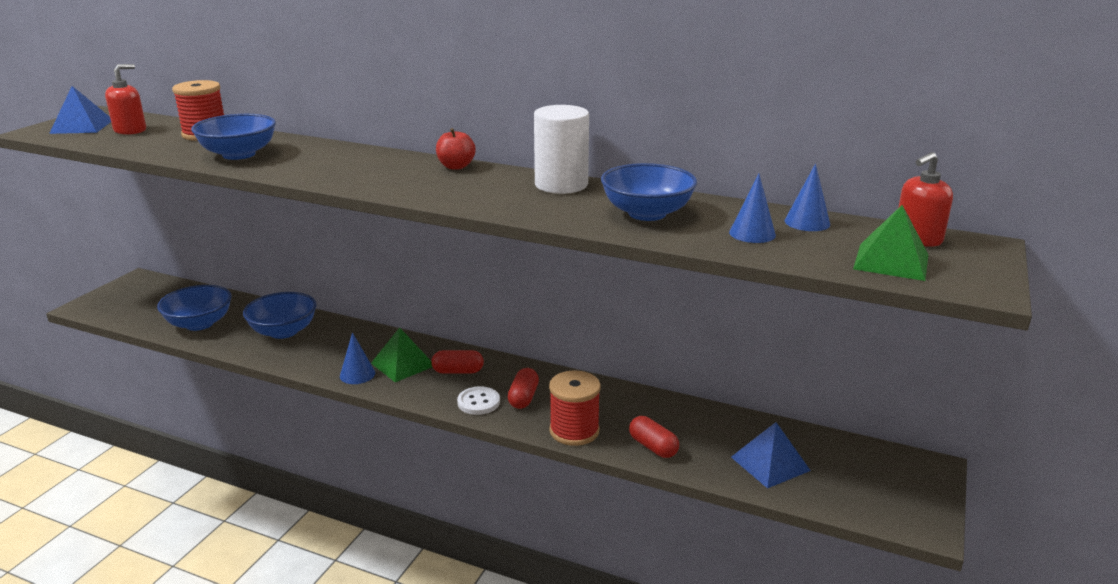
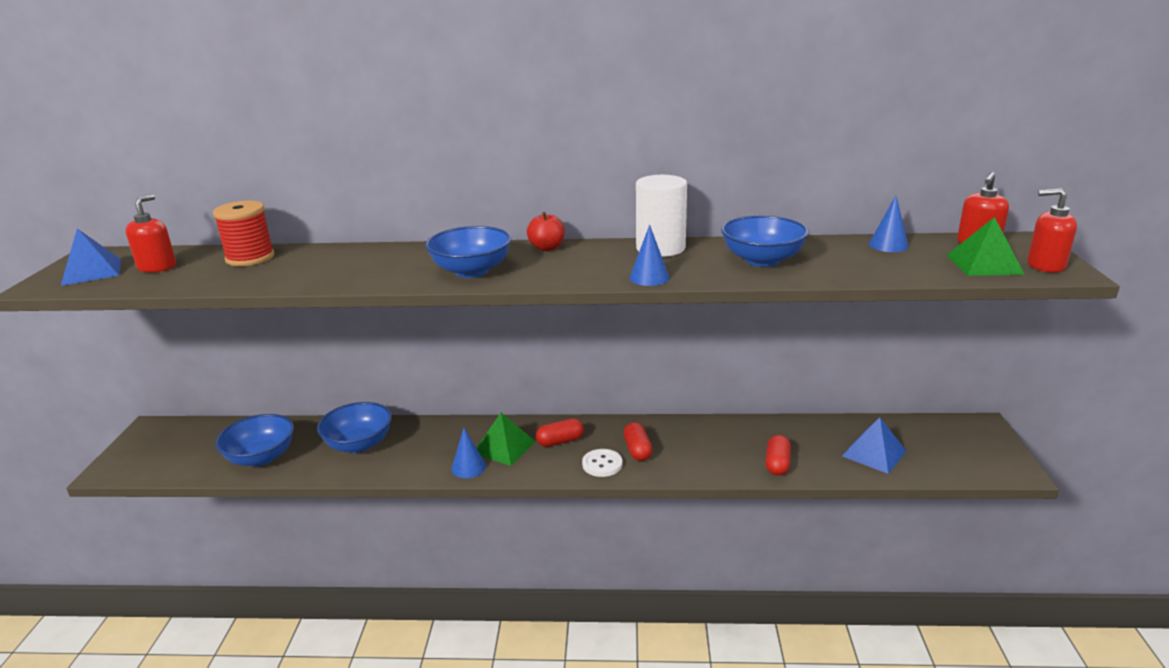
camera: 20 degrees left, 0 degrees up
(239, 154) = (315, 272): blue bowl -> blue bowl (471, 271)
(574, 431) = (704, 468): red spool -> none
(653, 447) = (777, 464): red capsule -> red capsule turned 75 degrees clockwise
(752, 233) = (862, 261): blue cone -> blue cone (649, 277)
(966, 276) = (1045, 265): none -> red soap dispenser

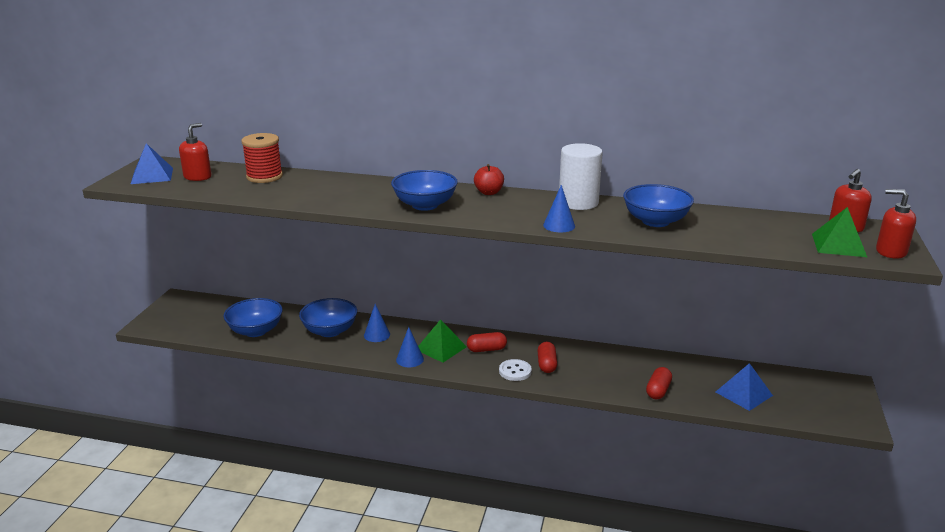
camera: 10 degrees right, 0 degrees up
(888, 245) = (767, 220): blue cone -> blue cone (377, 335)

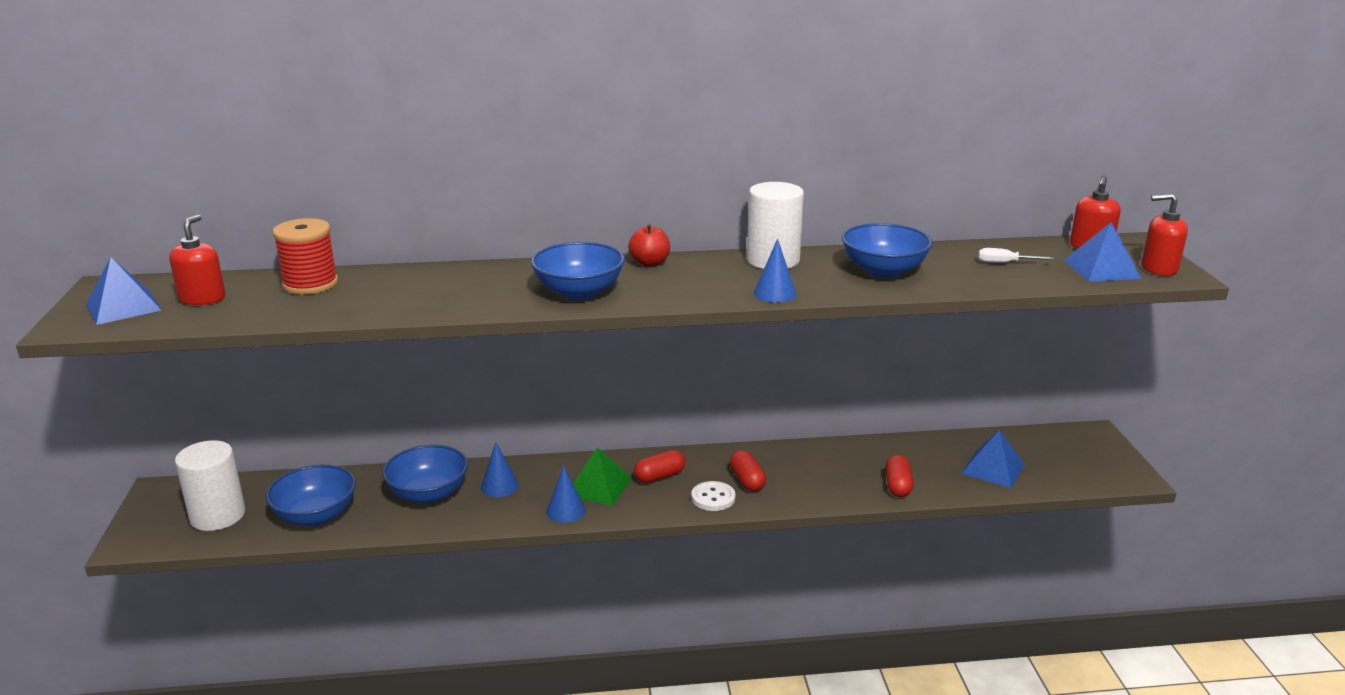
camera: 20 degrees left, 0 degrees up
(201, 319) = (218, 516): none -> white cylinder
(759, 229) = (1004, 263): none -> white screwdriver
(838, 245) = (1101, 269): green pyramid -> blue pyramid

